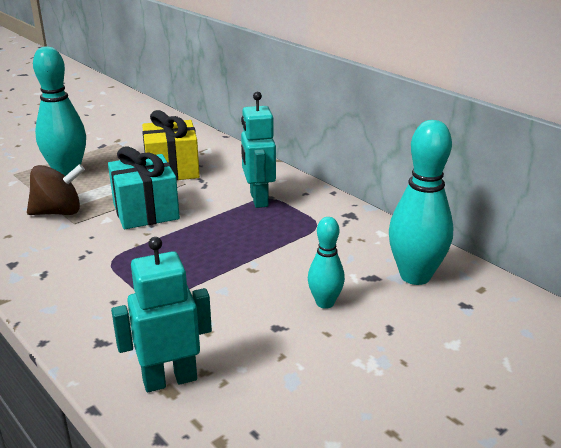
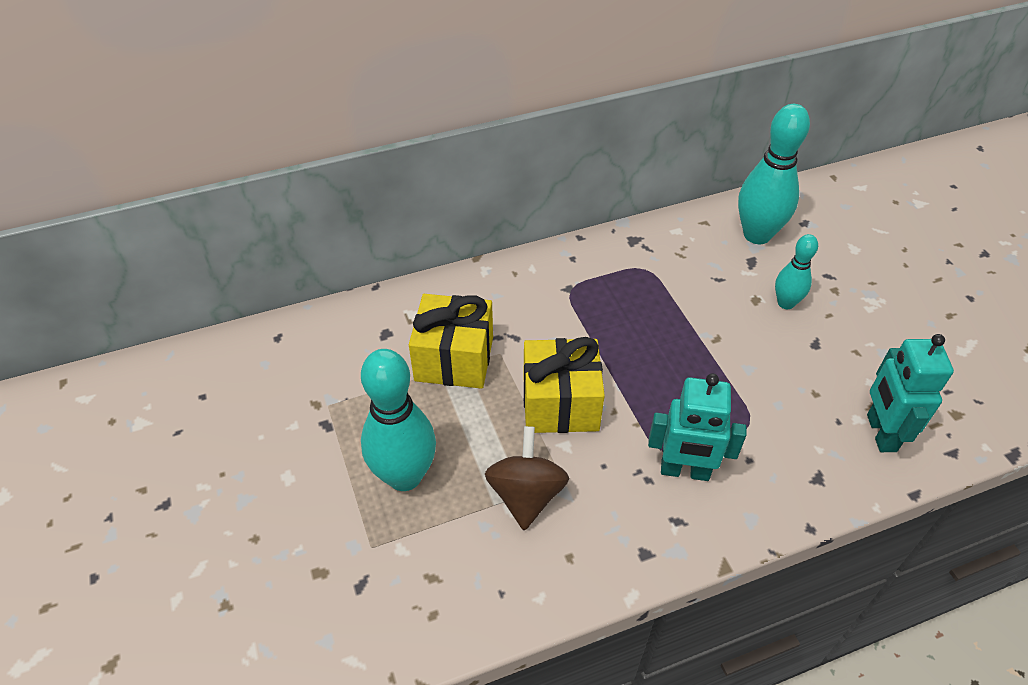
camera: 70 degrees left, 20 degrees up
(146, 211) = (560, 403): turquoise gift -> yellow gift
(258, 199) = (572, 298): turquoise robot -> turquoise robot (684, 471)

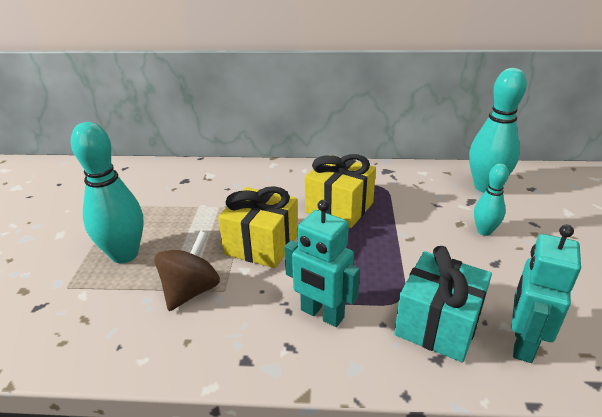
camera: 25 degrees right, 15 degrees down
(454, 359) = (213, 202): yellow gift -> yellow gift (339, 208)
(799, 440) = (438, 324): none -> turquoise gift

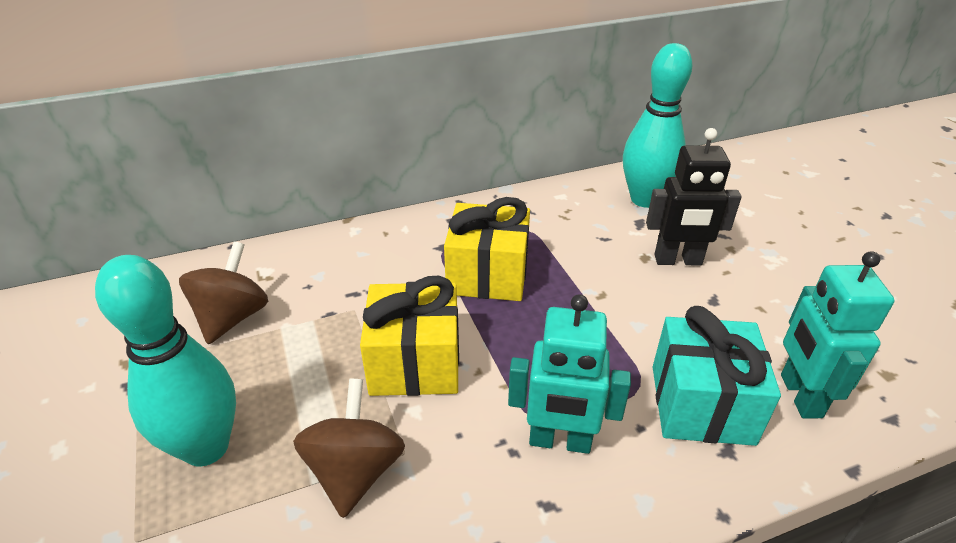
camera: 25 degrees left, 5 degrees up
(177, 195) = (232, 317): none -> brown spinning top
(484, 231) = (678, 260): turquoise bowling pin -> black robot

